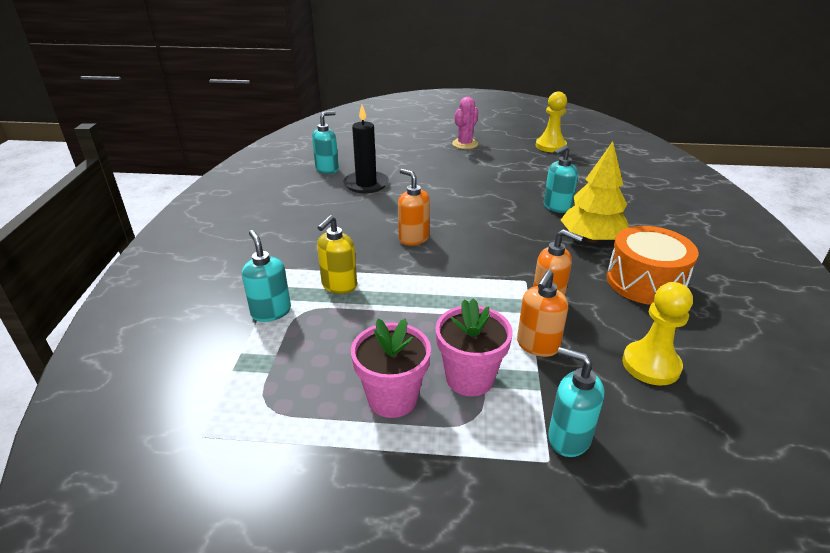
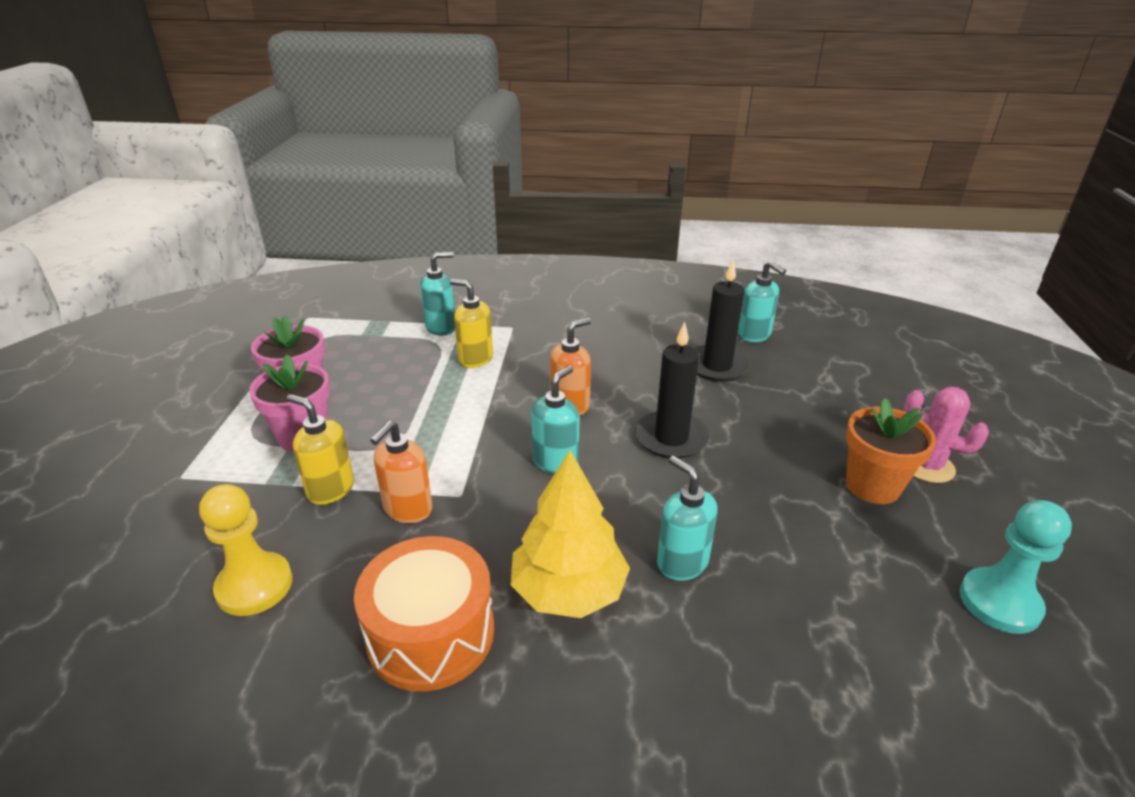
camera: 90 degrees right, 0 degrees up
(450, 204) = (671, 438): none -> black candle
(483, 157) = (872, 486): none -> orange flower pot
(537, 345) = (330, 489): orange soap dispenser -> yellow soap dispenser
(550, 146) = (999, 602): yellow pawn -> turquoise pawn
(568, 438) = (195, 493): turquoise soap dispenser -> turquoise soap dispenser (556, 462)

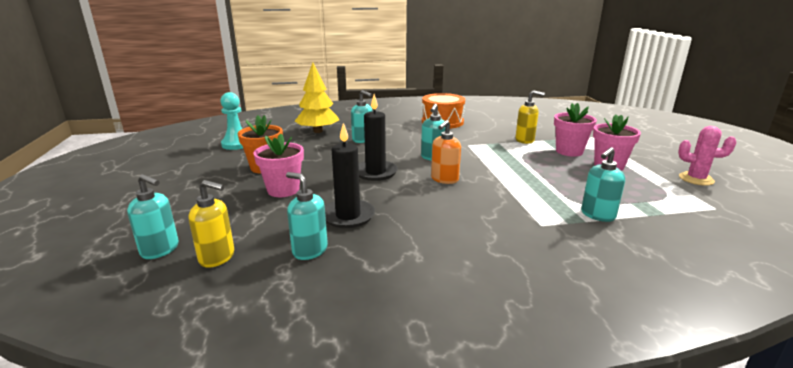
camera: 165 degrees right, 10 degrees down
(254, 586) = (511, 122): yellow pawn -> none
(407, 509) = (484, 139): orange soap dispenser -> none
(475, 359) = (536, 196): yellow soap dispenser -> yellow soap dispenser (217, 257)
(568, 590) = (403, 131): yellow tree -> yellow tree (318, 131)
(814, 422) = (283, 190): none -> pink flower pot
(909, 356) = (160, 250): none -> turquoise soap dispenser
(926, 466) = (225, 178): pink cactus -> pink cactus (696, 179)

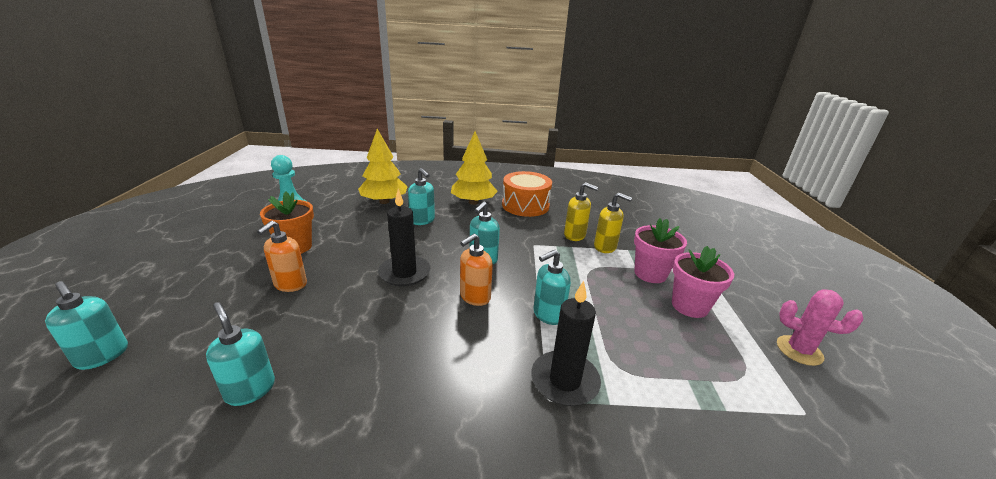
camera: 10 degrees right, 5 degrees up
(217, 257) = (148, 380): yellow soap dispenser -> yellow soap dispenser (575, 235)
(283, 190) = (290, 284): pink flower pot -> orange soap dispenser
(348, 216) = (330, 339): black candle -> black candle (564, 381)
(397, 124) = (473, 202): none -> yellow tree
(597, 215) = (631, 395): turquoise soap dispenser -> turquoise soap dispenser (548, 314)

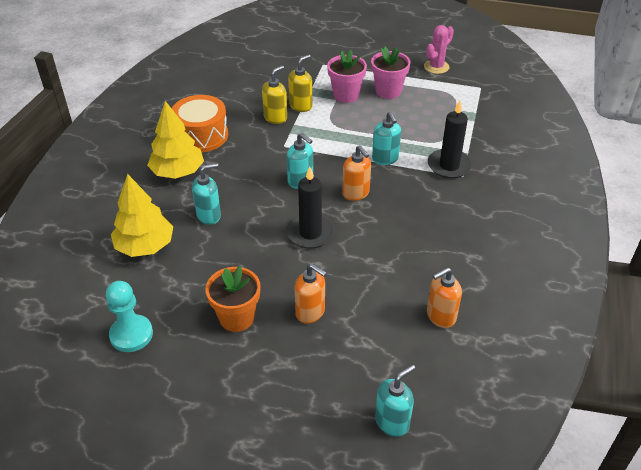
camera: 75 degrees left, 15 degrees up
(250, 390) = (440, 316): turquoise soap dispenser -> orange soap dispenser

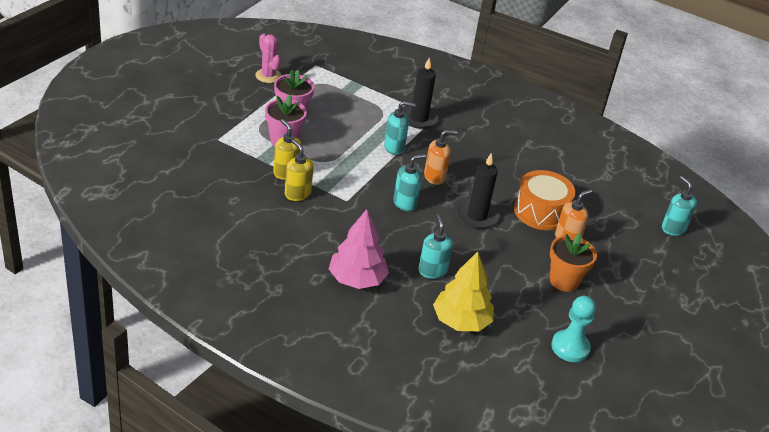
camera: 80 degrees left, 5 degrees down
(178, 172) = (357, 279): yellow tree -> pink tree
(201, 135) = (302, 251): orange drum -> orange drum (541, 212)
(440, 316) = (585, 178): orange soap dispenser -> none

